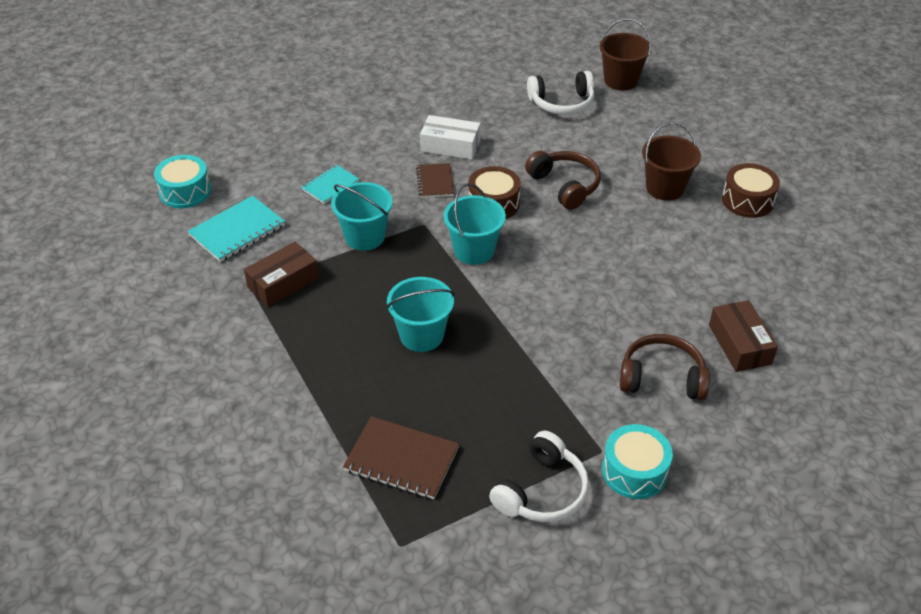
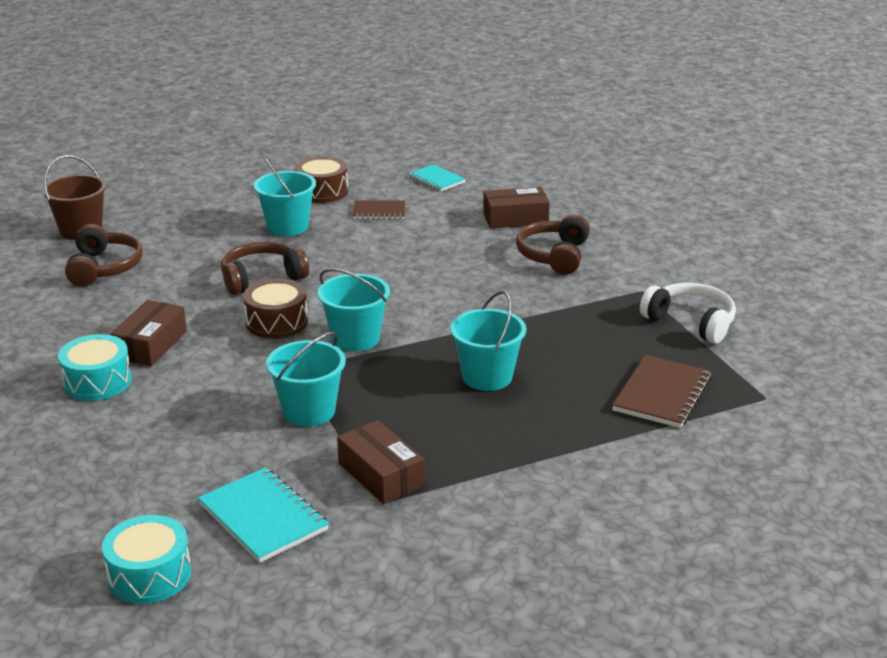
camera: 85 degrees left, 15 degrees down
(330, 186) = (193, 437): turquoise notebook -> turquoise notebook (437, 179)
(435, 182) = (219, 358): brown notebook -> brown notebook (379, 211)
(450, 146) = (151, 345): white box -> brown box
(562, 103) = (104, 268): white headphones -> brown headphones
(634, 471) = (663, 278): turquoise drum -> turquoise drum (97, 381)
(665, 188) = (287, 227): brown bucket -> turquoise bucket

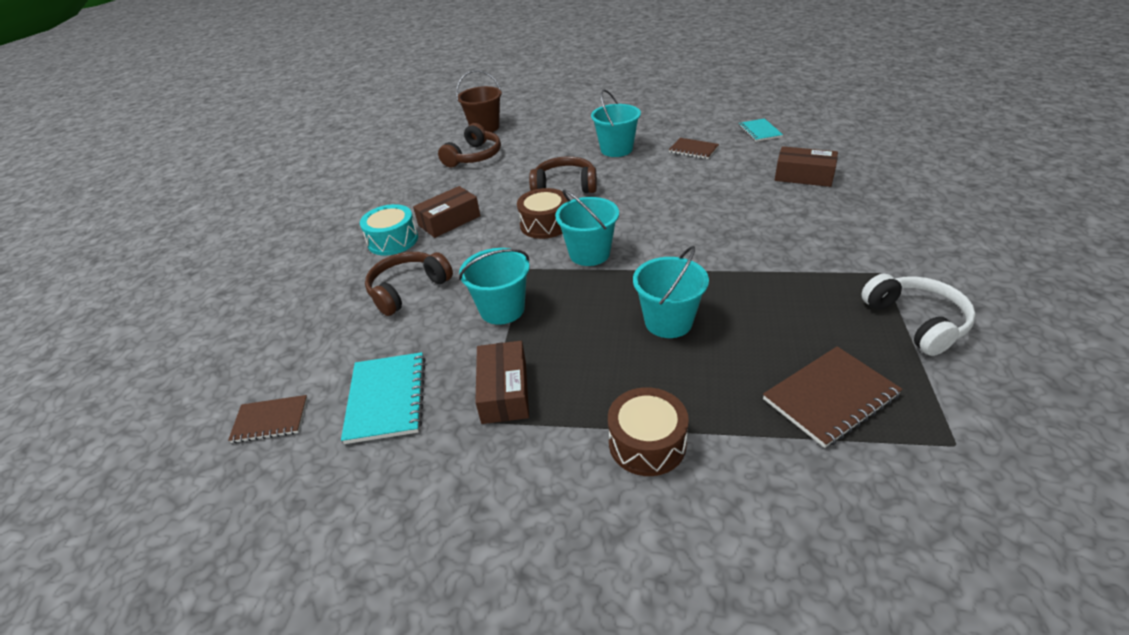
camera: 35 degrees right, 10 degrees up
(149, 575) = (270, 420): turquoise drum -> brown notebook
(322, 191) = (663, 126): brown drum -> brown drum (647, 443)
(554, 256) = (815, 217): brown headphones -> brown headphones (408, 289)

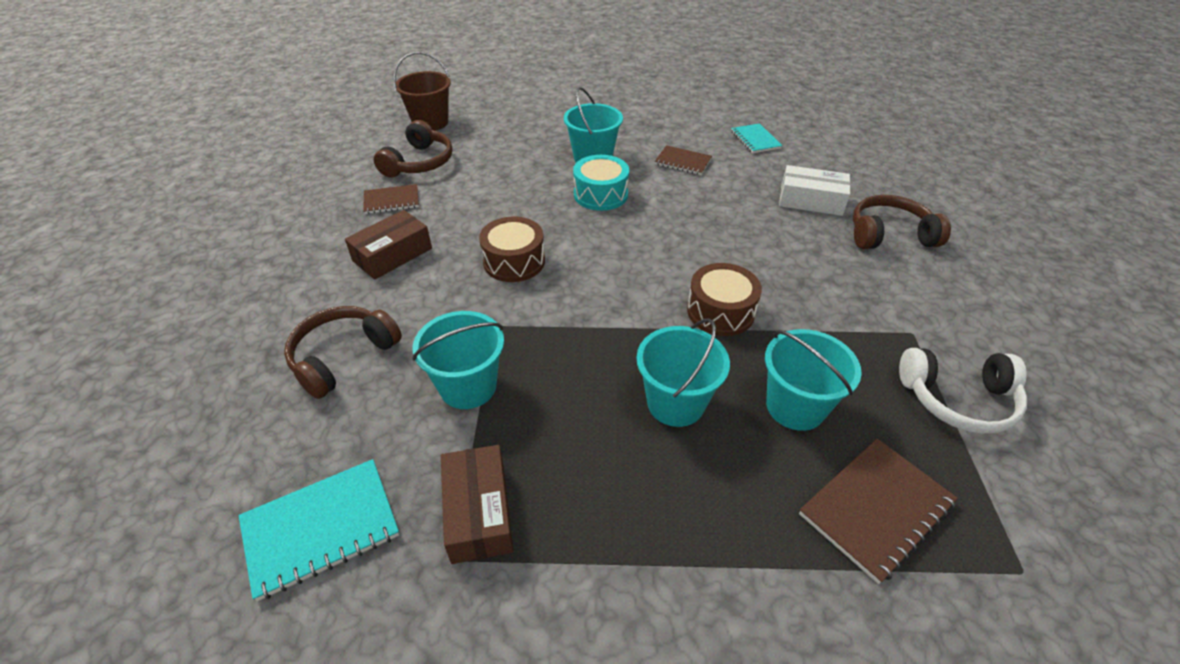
camera: 10 degrees left, 5 degrees up
(270, 420) = (157, 569): brown notebook -> brown notebook (391, 201)
(386, 399) = (321, 528): turquoise notebook -> turquoise notebook turned 75 degrees clockwise
(393, 240) = (320, 283): turquoise drum -> turquoise drum (600, 194)
(565, 186) = (534, 207): brown headphones -> brown headphones (889, 234)
(589, 253) = (572, 304): turquoise bucket -> turquoise bucket (795, 406)
(647, 443) = (666, 585): brown drum -> brown drum (720, 311)
(804, 176) = (811, 201): brown box -> white box
(916, 321) = (958, 400): white headphones -> white headphones turned 120 degrees clockwise

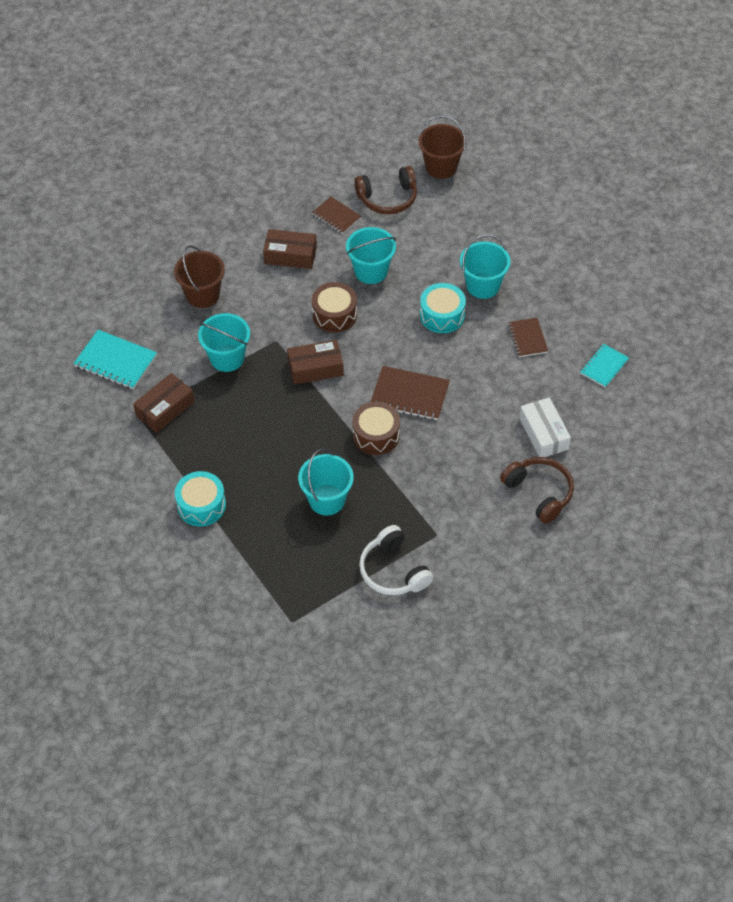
camera: 55 degrees right, 10 degrees up
(343, 357) = (203, 295): brown headphones -> brown bucket
(573, 313) = (315, 368): none -> brown box
(675, 403) = (287, 448): turquoise bucket -> turquoise bucket (371, 271)
(709, 571) = (201, 505): none -> turquoise drum
(875, 509) = (284, 555): brown notebook -> brown notebook (410, 395)

